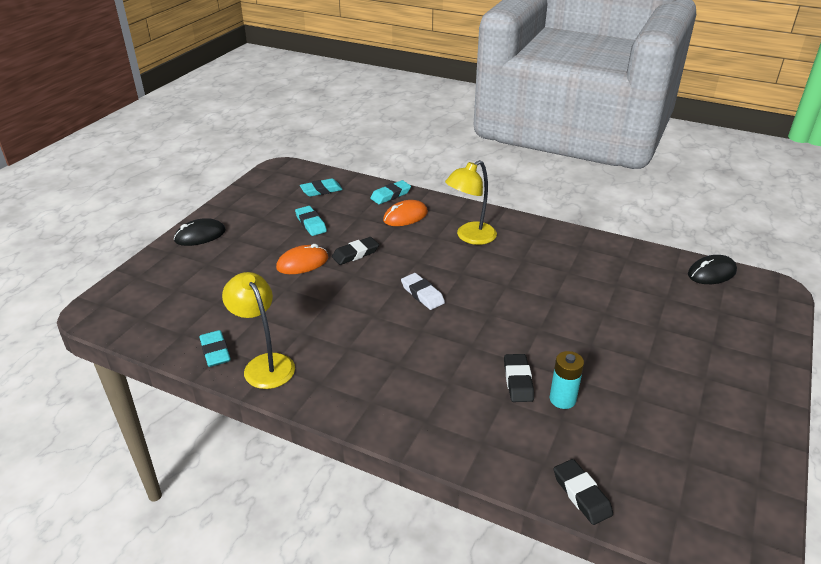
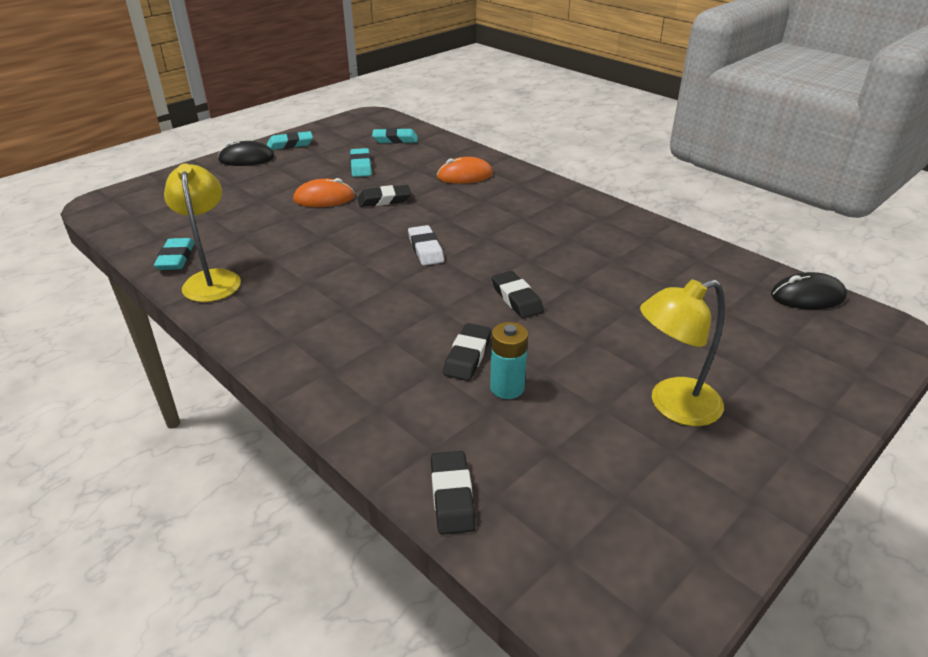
camera: 20 degrees right, 0 degrees up
(390, 195) = (464, 154): turquoise eraser -> turquoise eraser (290, 144)
(470, 237) = (522, 206): yellow lamp -> yellow lamp (673, 406)
(521, 322) = (517, 298): none -> black eraser

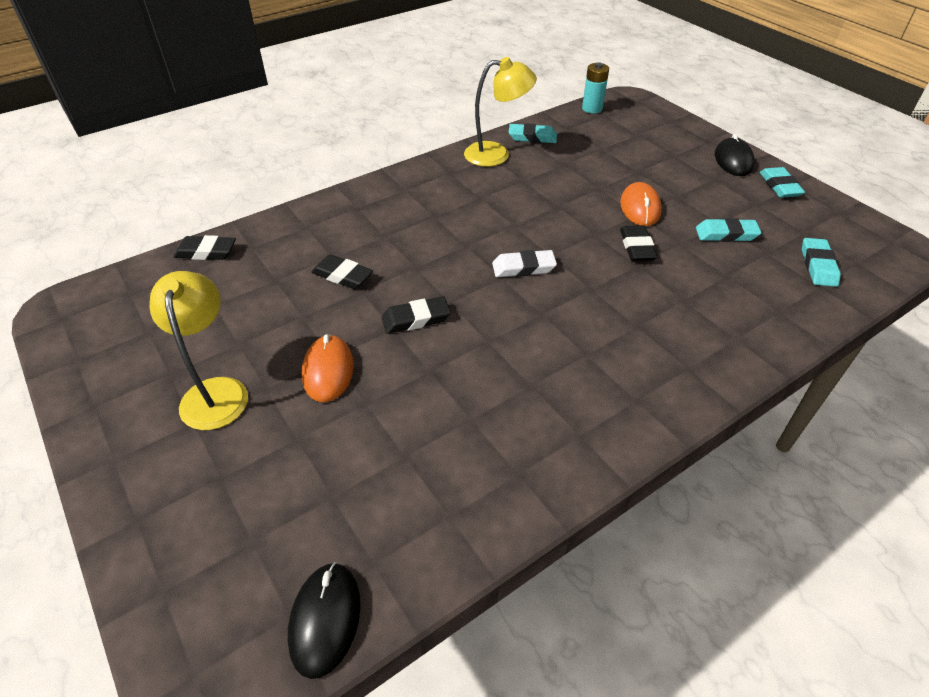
camera: 100 degrees right, 10 degrees up
(464, 175) = (709, 318): orange mouse -> orange mouse (328, 371)
(507, 388) = (293, 292): turquoise battery -> turquoise battery (592, 108)

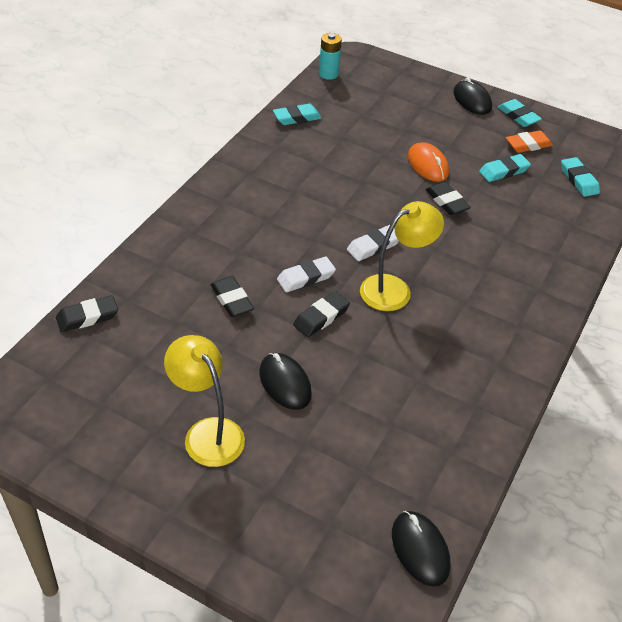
camera: 30 degrees left, 0 degrees up
(328, 371) = (285, 383): orange mouse -> black mouse
(342, 276) = (231, 300): black eraser -> black eraser turned 60 degrees clockwise
(430, 277) = (306, 278): none -> white eraser
(496, 154) = (277, 143): yellow lamp -> yellow lamp (394, 289)
(774, 216) = (528, 145): none -> orange eraser

